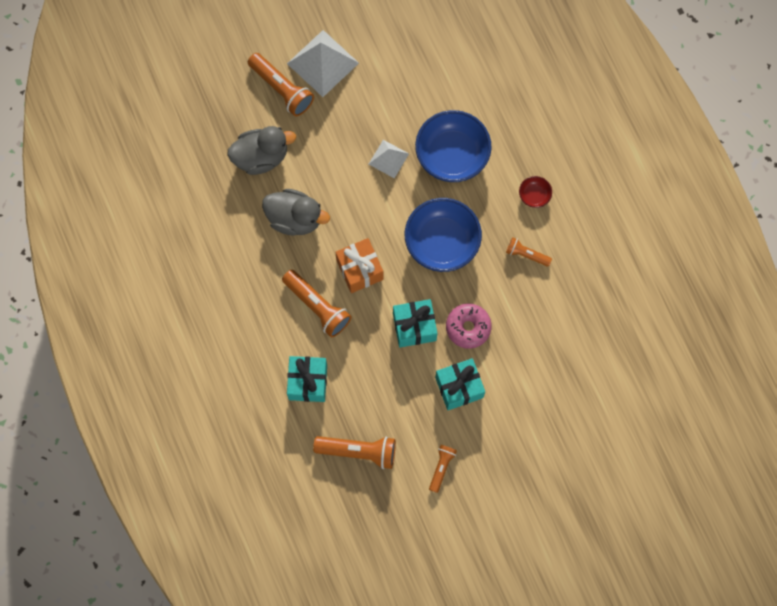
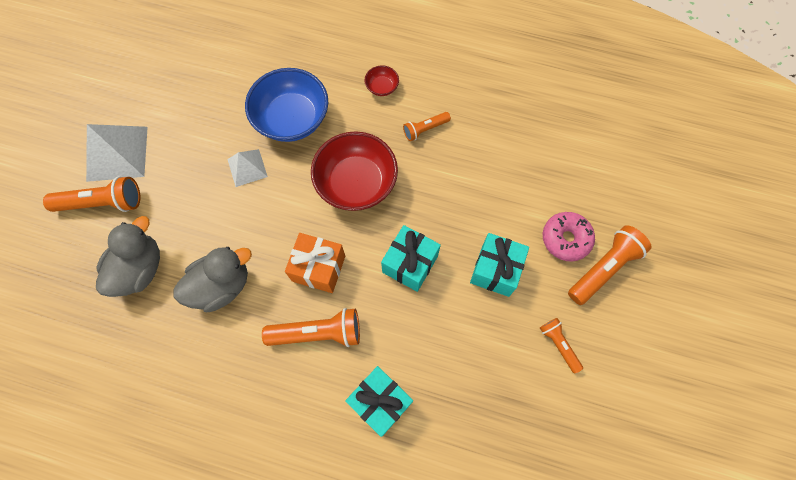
camera: 50 degrees left, 5 degrees down
(358, 451) = (485, 409): orange flashlight -> orange flashlight (604, 268)
(442, 242) = (356, 183): blue bowl -> red bowl
(468, 327) = (448, 221): pink donut -> pink donut (566, 239)

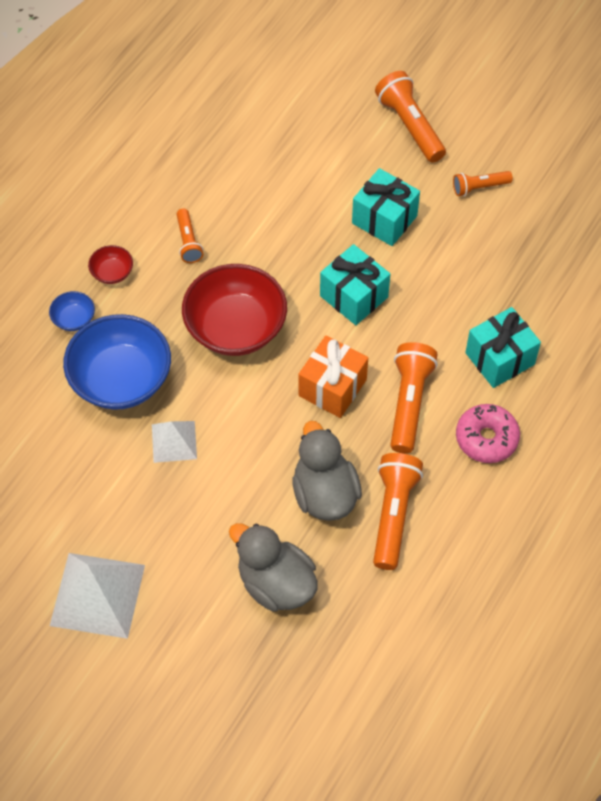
camera: 75 degrees left, 10 degrees down
(102, 203) = (167, 620): orange flashlight -> orange flashlight (393, 514)
(335, 75) = (74, 319): none -> blue bowl
(566, 239) = (368, 148): pink donut -> pink donut (486, 438)

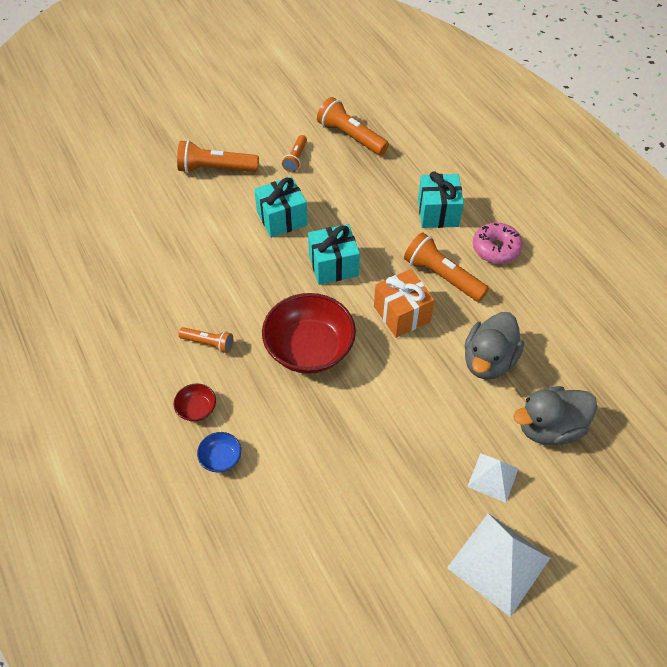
camera: 60 degrees left, 5 degrees down
(121, 379) = (303, 450): blue bowl -> none
(174, 441) = (385, 438): white pyramid -> white pyramid (493, 477)
(324, 493) = (488, 361): grey duck -> grey duck turned 75 degrees counterclockwise
(393, 514) = (528, 328): orange flashlight -> orange flashlight (351, 137)

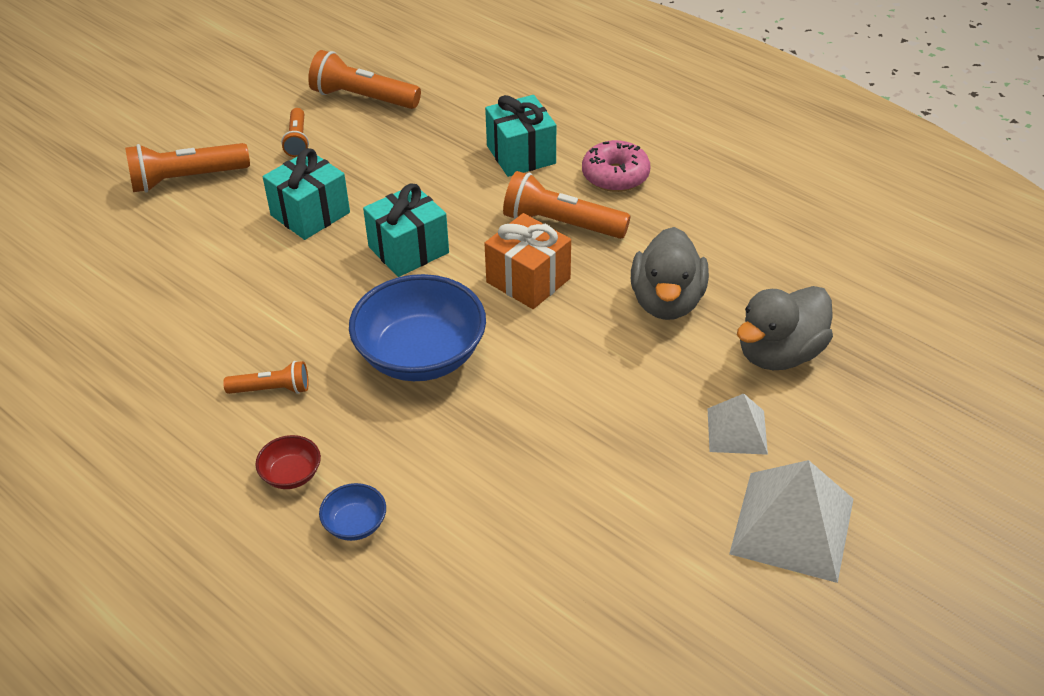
camera: 20 degrees left, 10 degrees down
(309, 349) = (421, 355): red bowl -> blue bowl

